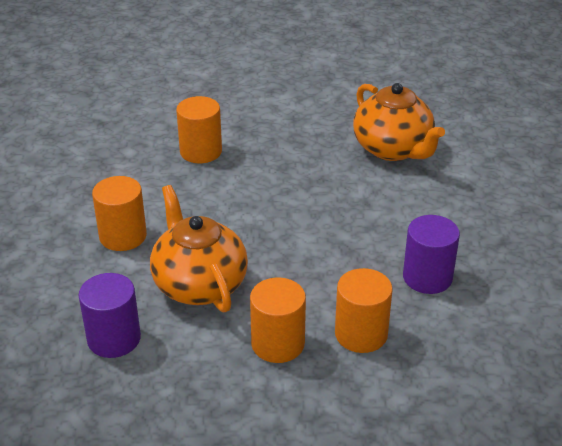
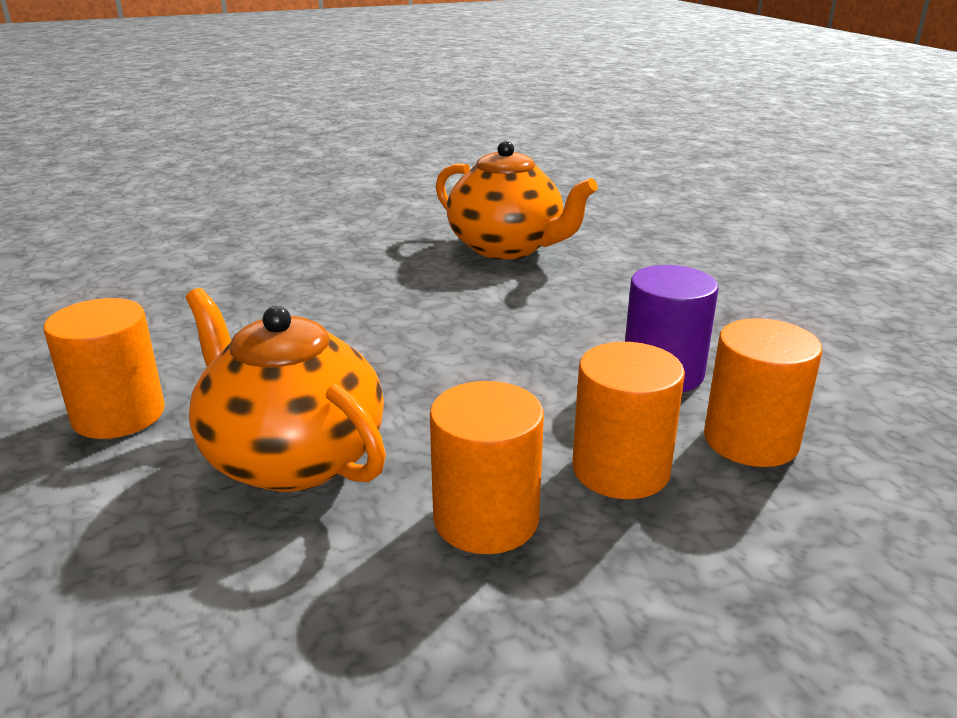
camera: 20 degrees left, 10 degrees down
(114, 339) = (141, 591): purple cylinder -> none
(201, 151) = (225, 289): orange cylinder -> orange cylinder (750, 440)

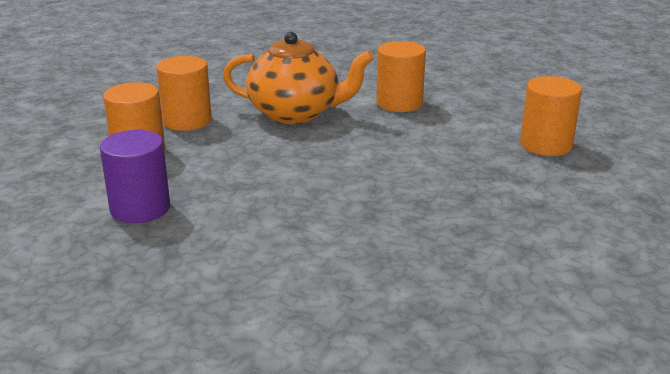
camera: 145 degrees right, 0 degrees up
(507, 248) = (374, 292): orange teapot -> none
(750, 440) = (71, 185): orange cylinder -> orange cylinder (546, 145)

